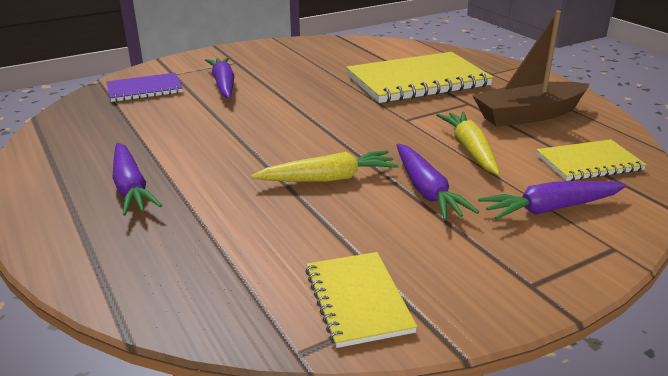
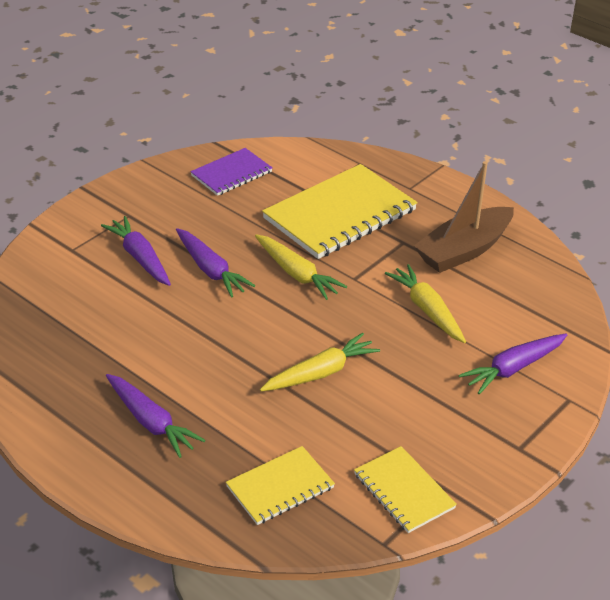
camera: 20 degrees left, 10 degrees up
(144, 89) = (58, 282): purple notebook -> purple notebook (231, 174)
(353, 110) = (297, 274): none -> yellow carrot
(427, 191) = (409, 369): purple carrot -> purple carrot (211, 270)
(588, 162) = (530, 306): yellow notebook -> yellow notebook (280, 487)

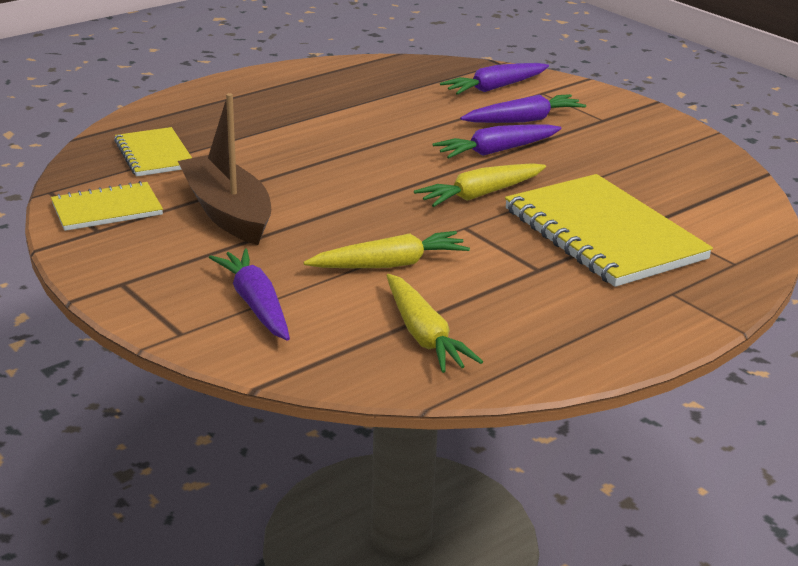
camera: 100 degrees right, 10 degrees down
(151, 422) = (271, 111): purple carrot -> purple carrot (495, 88)
(231, 174) = (694, 177): purple notebook -> none
(320, 373) = (303, 189): yellow carrot -> yellow carrot (424, 335)
(464, 250) = (513, 311): brown boat -> brown boat (227, 213)

